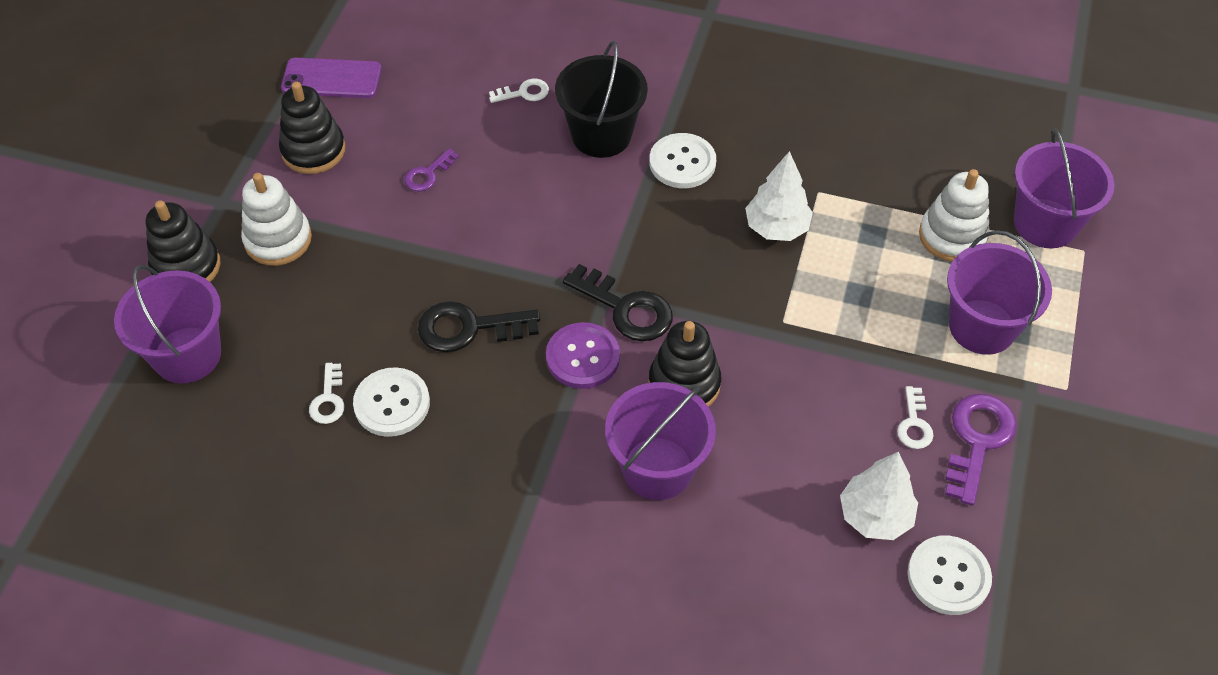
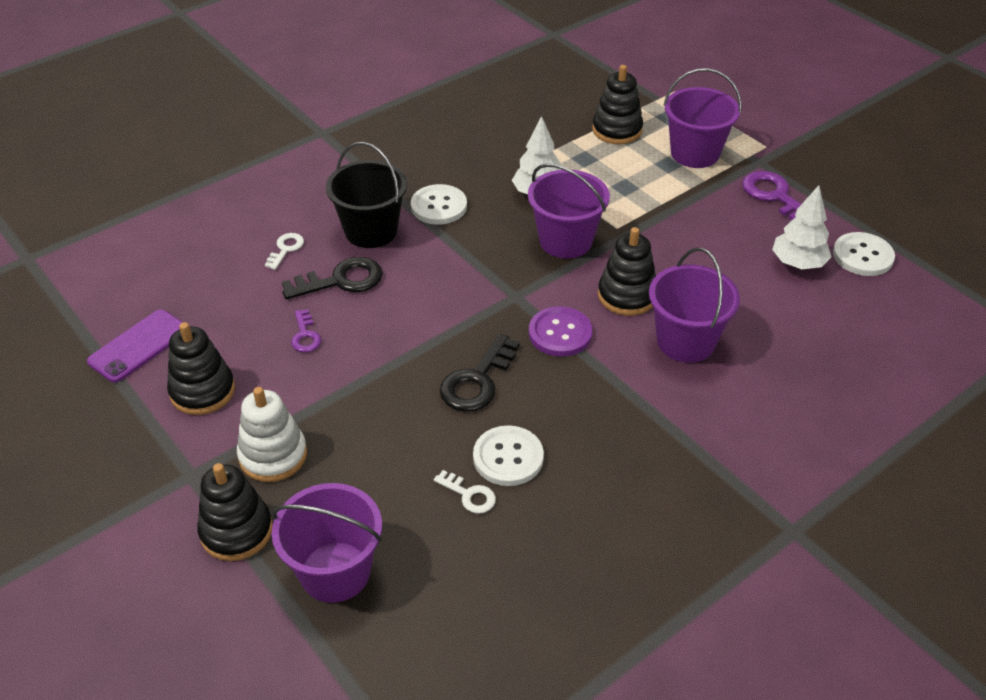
camera: 55 degrees left, 10 degrees down
(626, 308) = (538, 292): black key -> black key (341, 280)
(914, 424) = (743, 214): white key -> none
(952, 236) = (617, 130): white stacking toy -> black stacking toy
(1045, 223) = (642, 93): purple bucket -> purple bucket (565, 241)

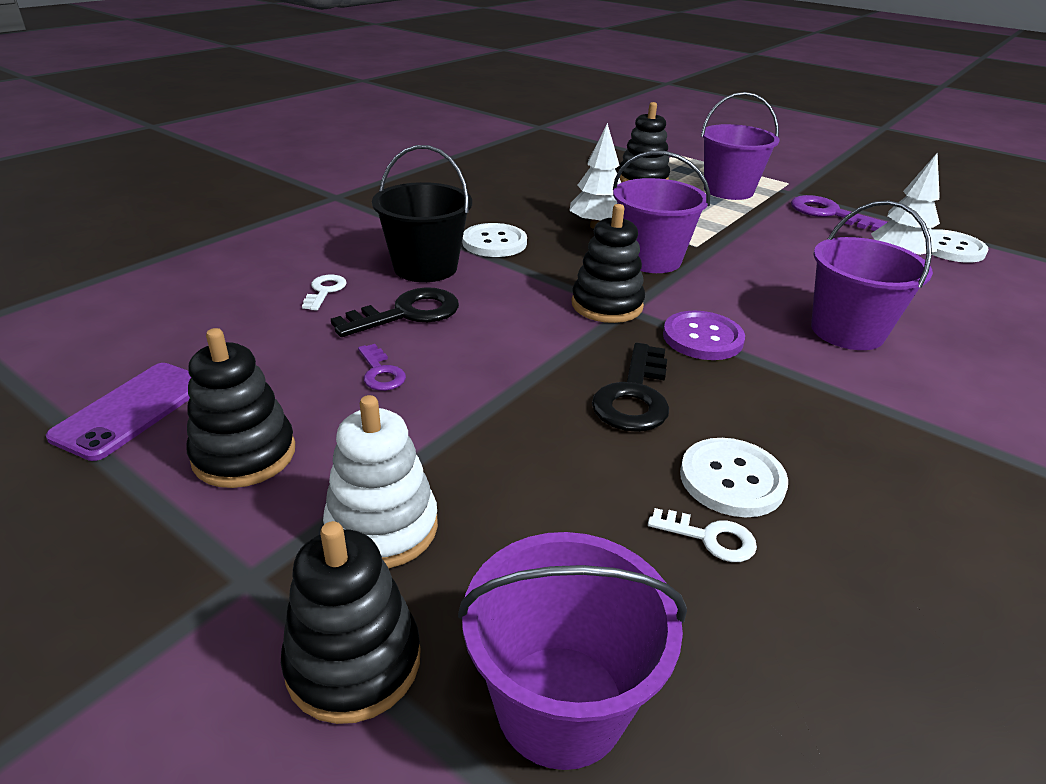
camera: 15 degrees left, 10 degrees down
(627, 295) = (750, 298): black stacking toy -> black stacking toy (607, 305)

